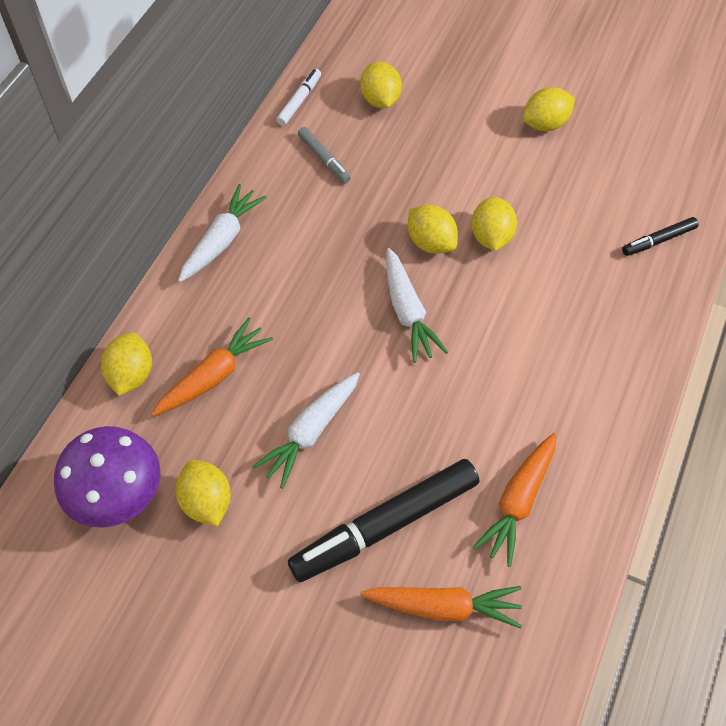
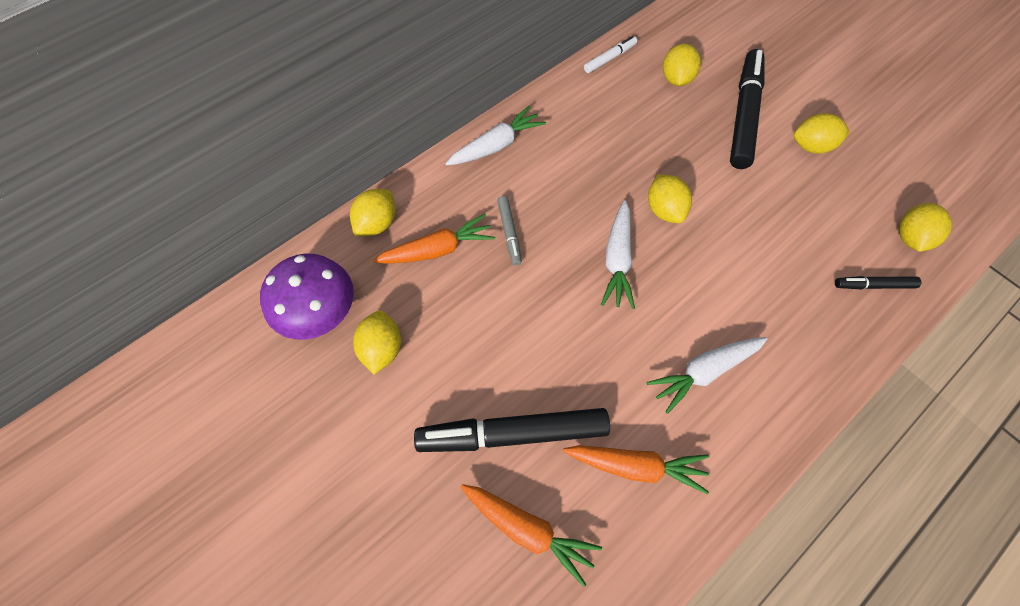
camera: 25 degrees right, 5 degrees up
(310, 432) = (489, 327): white carrot -> white carrot (703, 372)
(324, 159) = (607, 110): grey marker -> grey marker (509, 233)
(465, 115) = (743, 115): none -> black marker
(491, 237) = (719, 225): yellow lemon -> yellow lemon (910, 238)
(518, 502) = (636, 466): orange carrot -> orange carrot turned 135 degrees counterclockwise

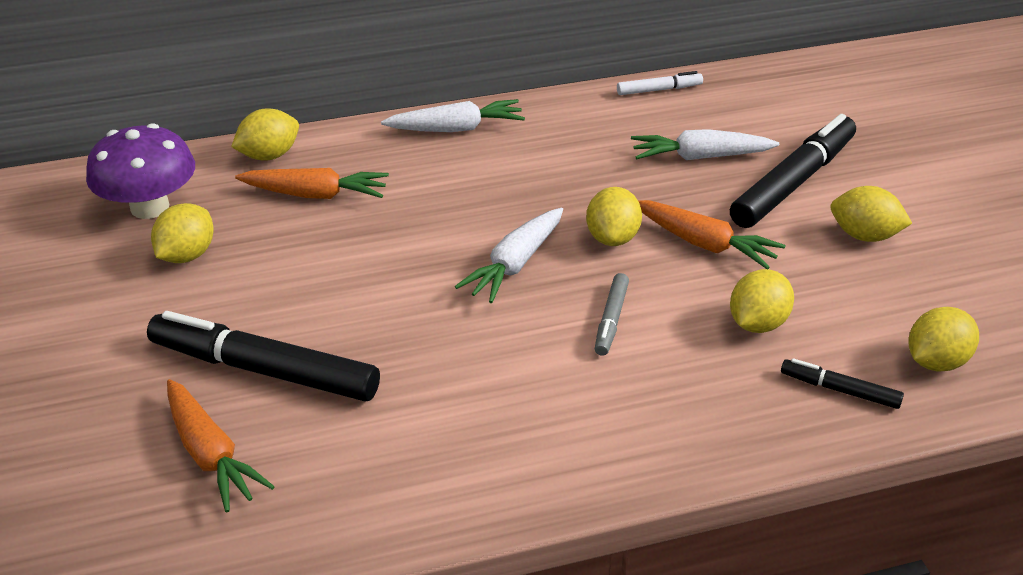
camera: 25 degrees right, 25 degrees down
(509, 233) = (407, 204): grey marker -> grey marker (611, 320)
(636, 466) = (380, 447): orange carrot -> orange carrot (705, 244)
(676, 79) = (730, 128): yellow lemon -> yellow lemon (757, 323)
(703, 372) = (536, 394): white carrot -> white carrot (699, 157)

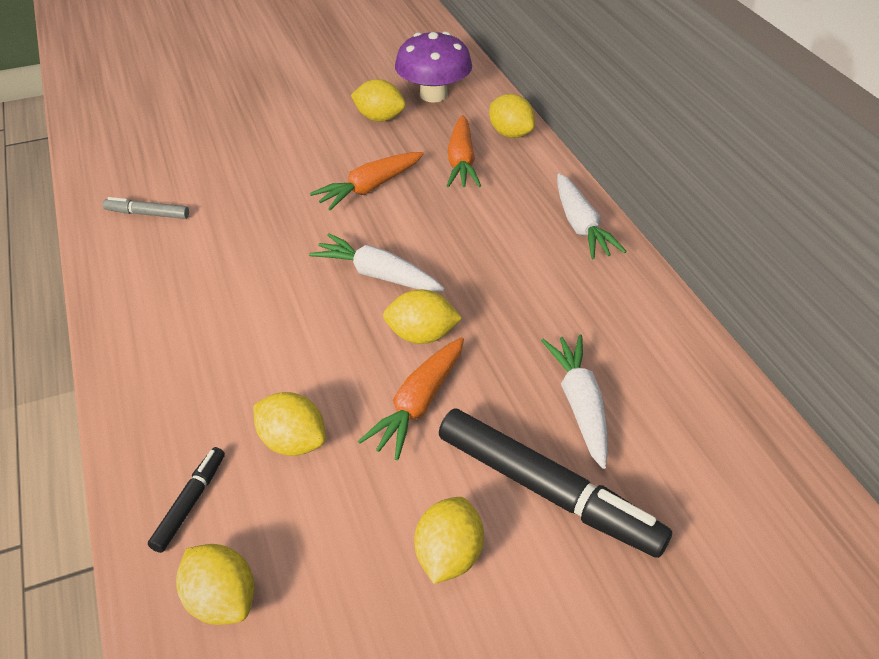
camera: 85 degrees right, 5 degrees up
(211, 455) = (180, 158): orange carrot -> orange carrot (369, 188)
(264, 370) = (256, 166): black marker -> none
(611, 320) = (302, 337): grey marker -> grey marker (147, 214)
(659, 90) = (712, 370): white marker -> none

